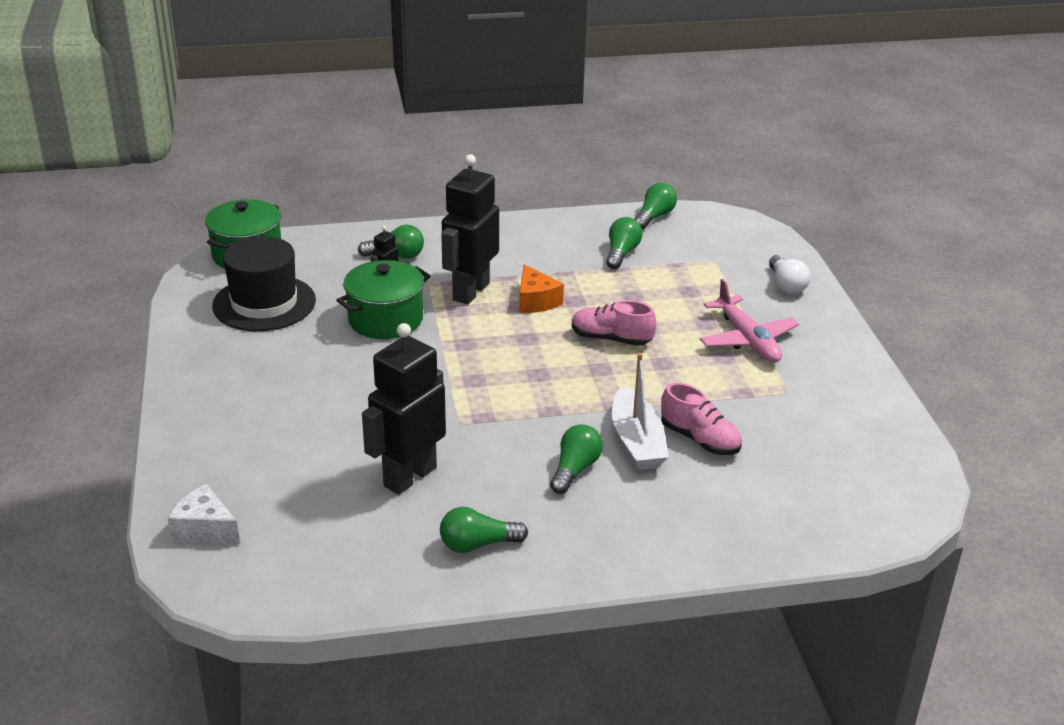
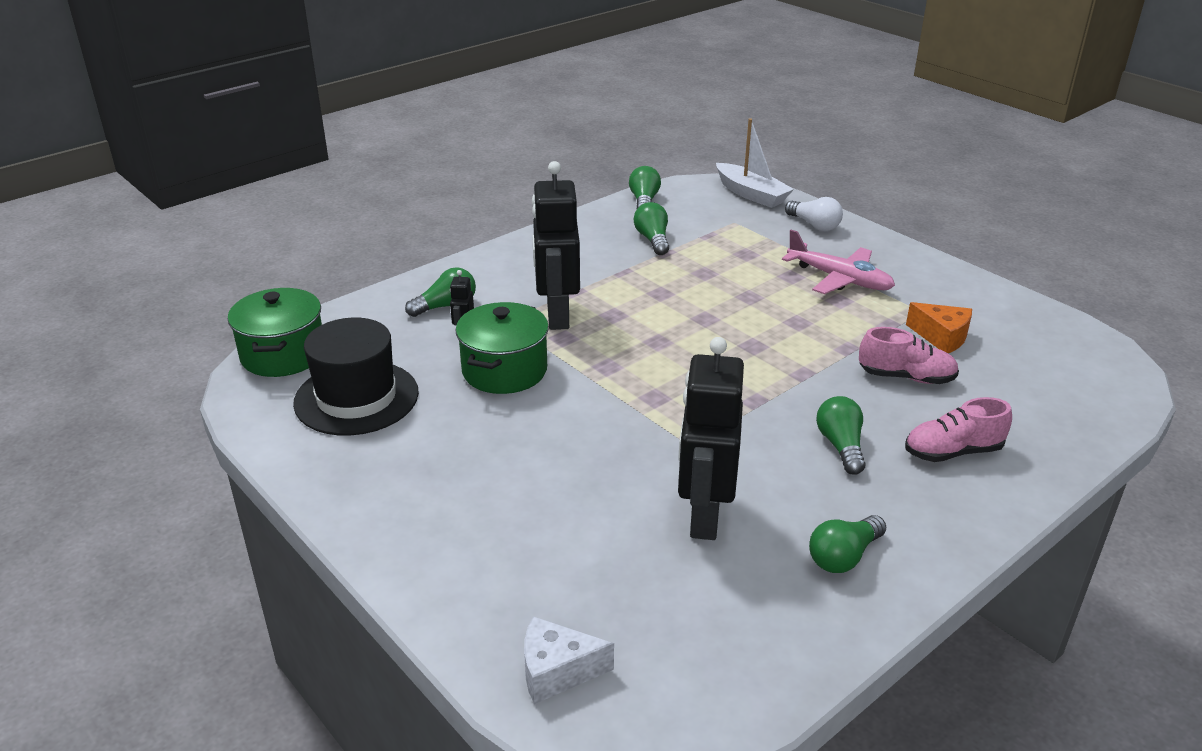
camera: 30 degrees left, 0 degrees up
(536, 301) = (627, 305): orange cheese -> orange cheese (941, 337)
(611, 339) = (731, 316): pink shoe -> pink shoe (952, 452)
(637, 442) = (860, 399): white boat -> white boat (751, 194)

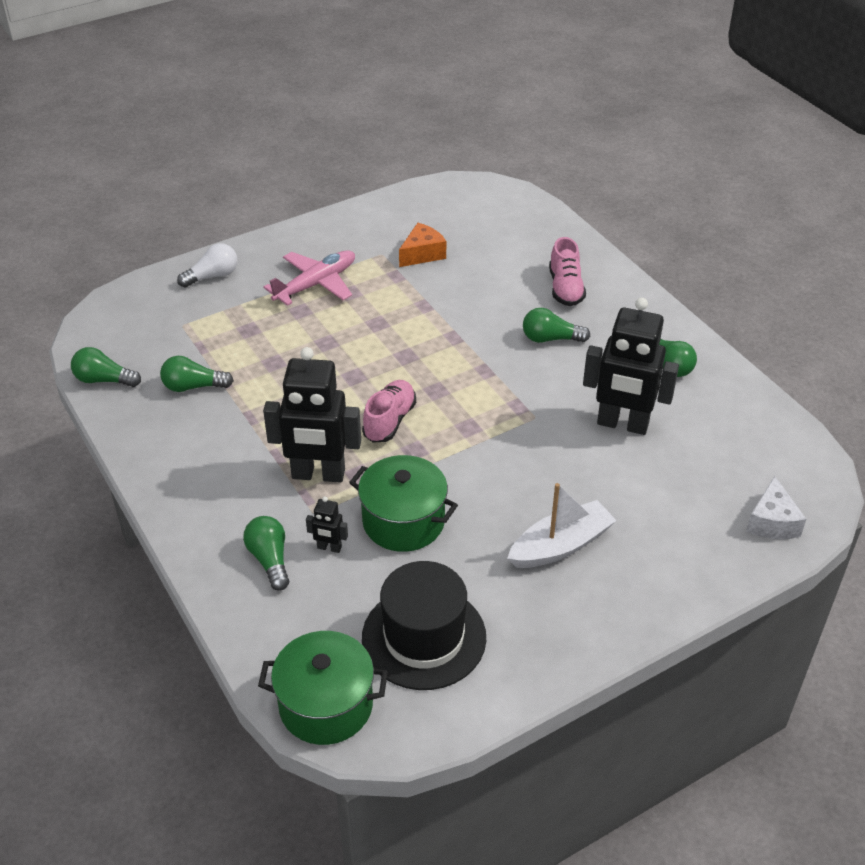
camera: 80 degrees left, 10 degrees up
(751, 194) = (128, 302): white boat -> white boat (560, 545)
(906, 377) = (471, 286): pink shoe -> pink shoe (389, 421)

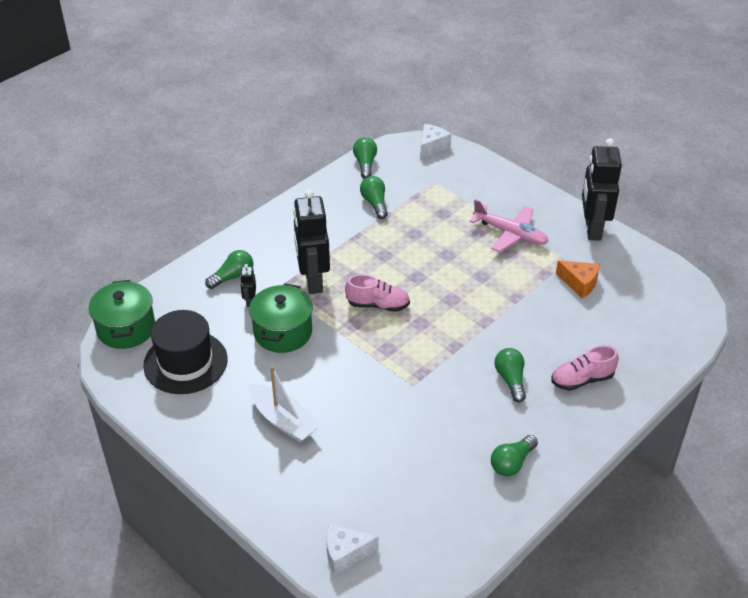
camera: 75 degrees right, 0 degrees up
(109, 311) = (432, 146): none -> white cheese
(212, 276) = (492, 181): white light bulb -> none
(622, 424) = (425, 440): black robot -> black robot (592, 229)

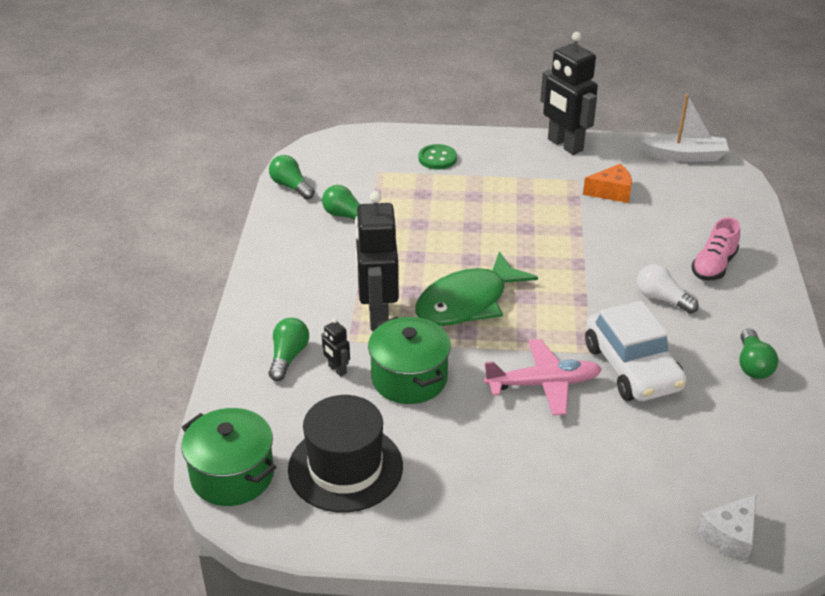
camera: 40 degrees left, 5 degrees down
(283, 420) = (517, 458): white boat -> white boat (685, 156)
(313, 281) = (377, 315): black robot -> black robot turned 45 degrees clockwise
(378, 305) = (467, 302): pink shoe -> green fish
(427, 412) = (632, 367): none -> white car
(432, 146) = (337, 142): white cheese -> none
(485, 192) = (437, 158): none -> green button
(510, 233) = (503, 182): pink plane -> pink plane (543, 384)
(510, 380) = (662, 299): green light bulb -> white light bulb

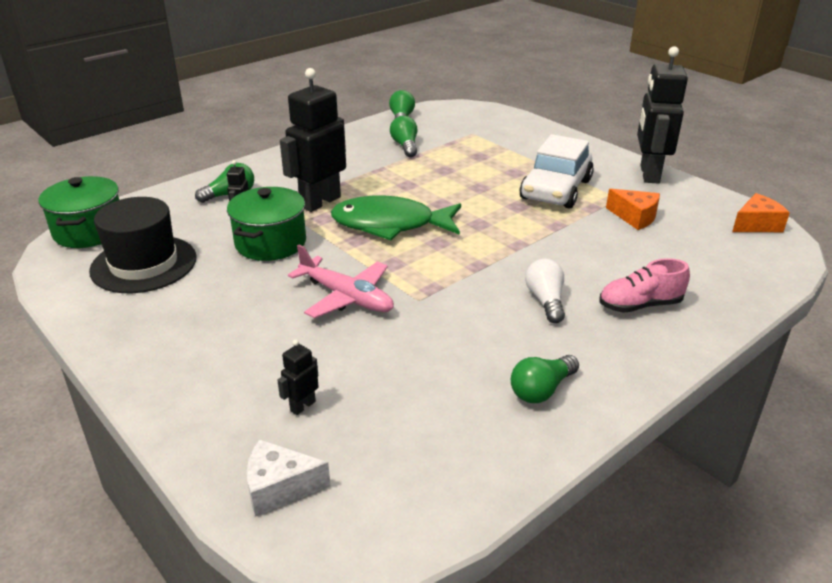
camera: 45 degrees right, 5 degrees down
(437, 158) = (528, 143): green button -> none
(632, 367) = (431, 327): white car -> white car (555, 189)
(654, 480) = (302, 406): none -> black robot
(685, 156) = (756, 225): white boat -> orange cheese

